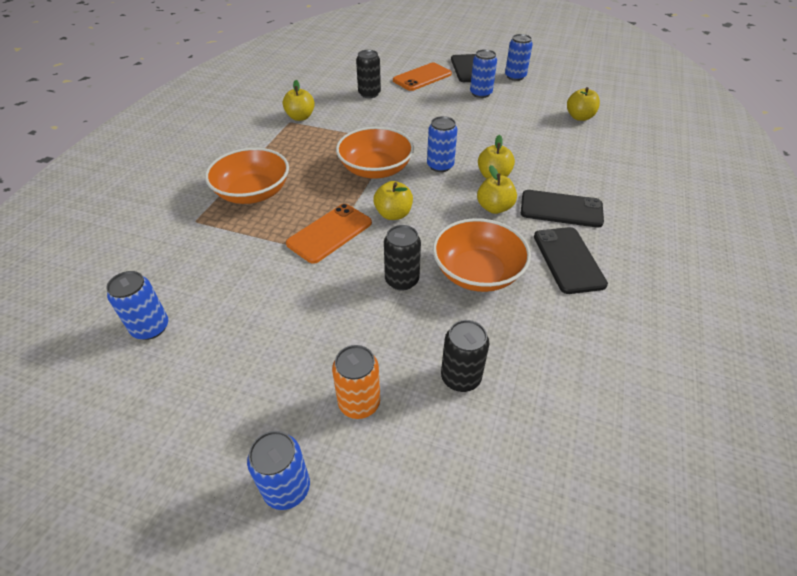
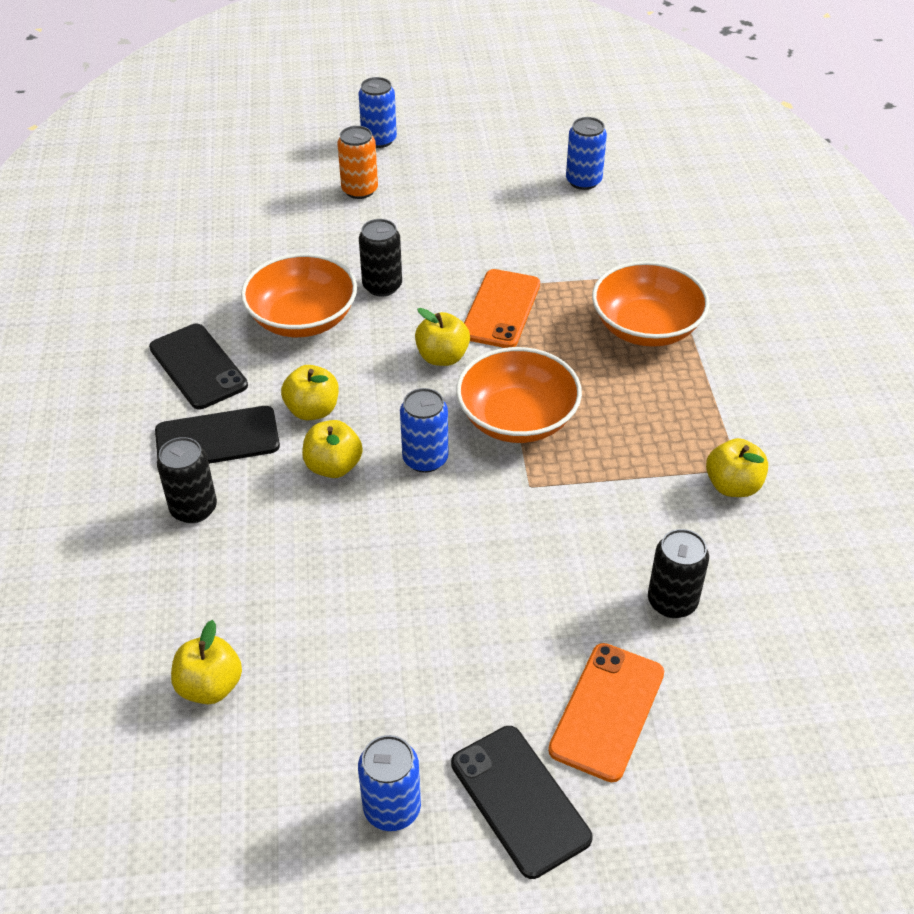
camera: 155 degrees right, 0 degrees up
(460, 377) = (283, 228): black can -> black can (193, 509)
(480, 93) = (445, 695): blue can -> none

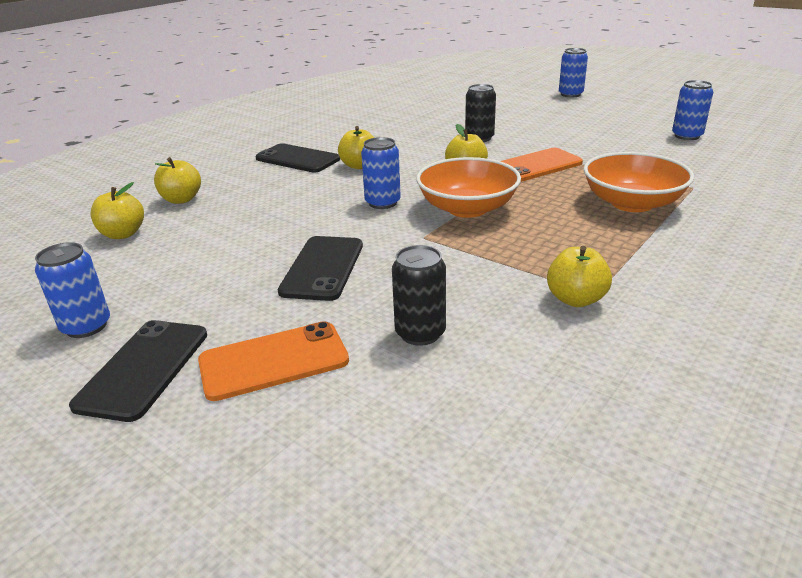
camera: 45 degrees right, 15 degrees down
(193, 509) = (242, 176): black can -> none
(198, 367) = (336, 136): black phone -> black phone (323, 268)
(302, 319) = (415, 136): orange bowl -> none
(333, 466) = (330, 187): yellow apple -> yellow apple (181, 199)
(359, 190) = (528, 106): orange can -> none

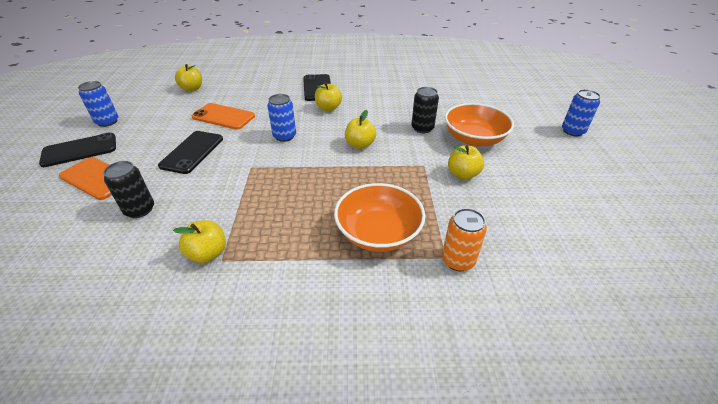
camera: 50 degrees right, 10 degrees up
(181, 199) = (238, 84): yellow apple -> yellow apple (462, 174)
(323, 268) = (192, 152): black phone -> black phone turned 45 degrees counterclockwise
(467, 208) = (303, 167): orange bowl -> orange bowl (474, 139)
(537, 166) = (401, 168): orange phone -> orange phone (223, 117)
(687, 136) = (563, 221): blue can -> none
(702, 184) = (458, 260): none -> orange can

